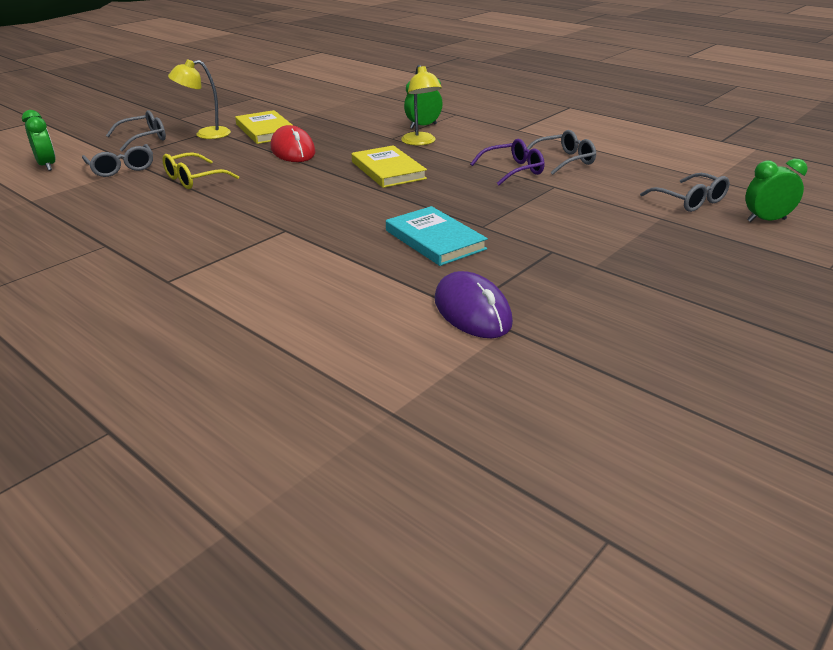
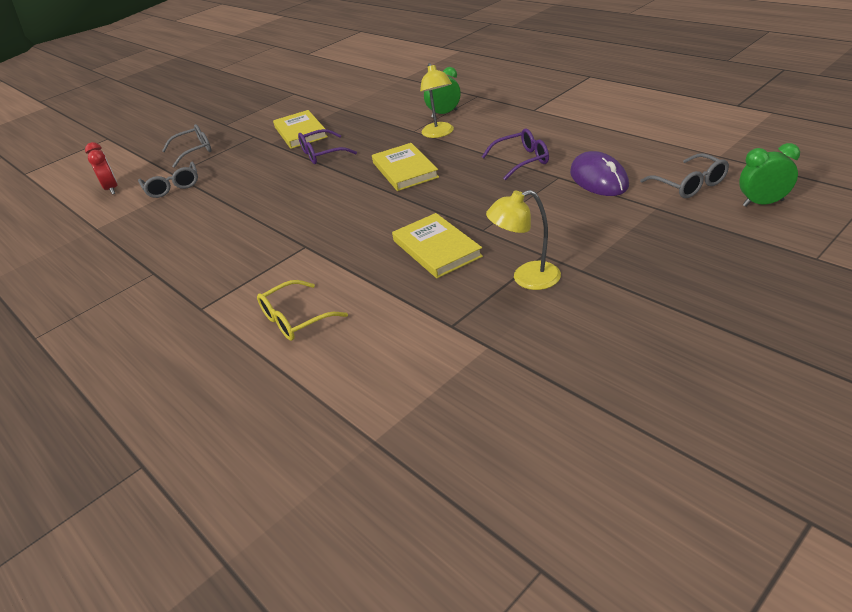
camera: 10 degrees right, 5 degrees up
(47, 166) = (112, 189): green clock -> red clock
(194, 179) = (232, 194): yellow glasses -> yellow glasses (295, 319)
(205, 134) = (247, 141): yellow lamp -> yellow lamp (526, 278)
(293, 151) = (322, 154): red mouse -> purple glasses
(435, 240) = (436, 248): turquoise book -> yellow book
(472, 311) = (459, 328): purple mouse -> purple mouse (598, 179)
(564, 160) = (573, 144): grey glasses -> none

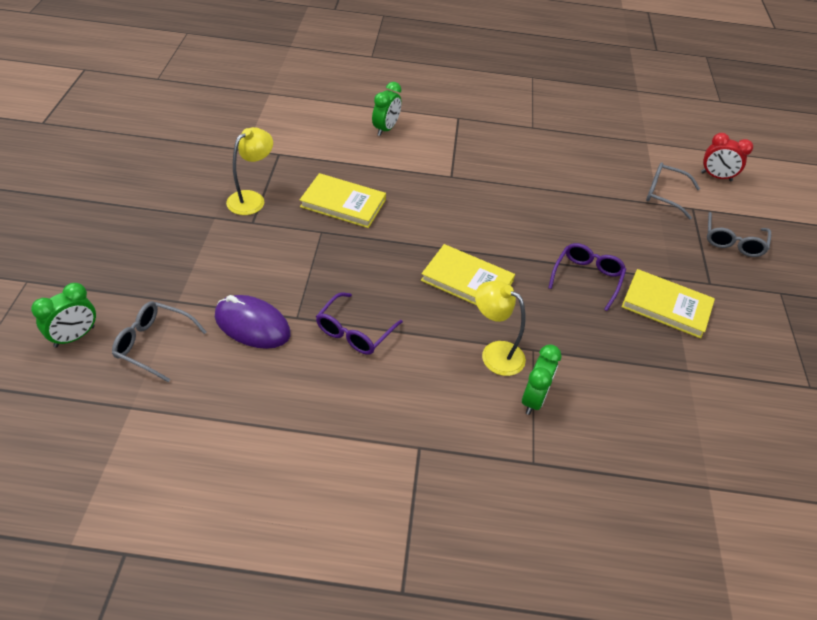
camera: 130 degrees right, 10 degrees up
(295, 319) = (385, 129): yellow glasses -> green clock

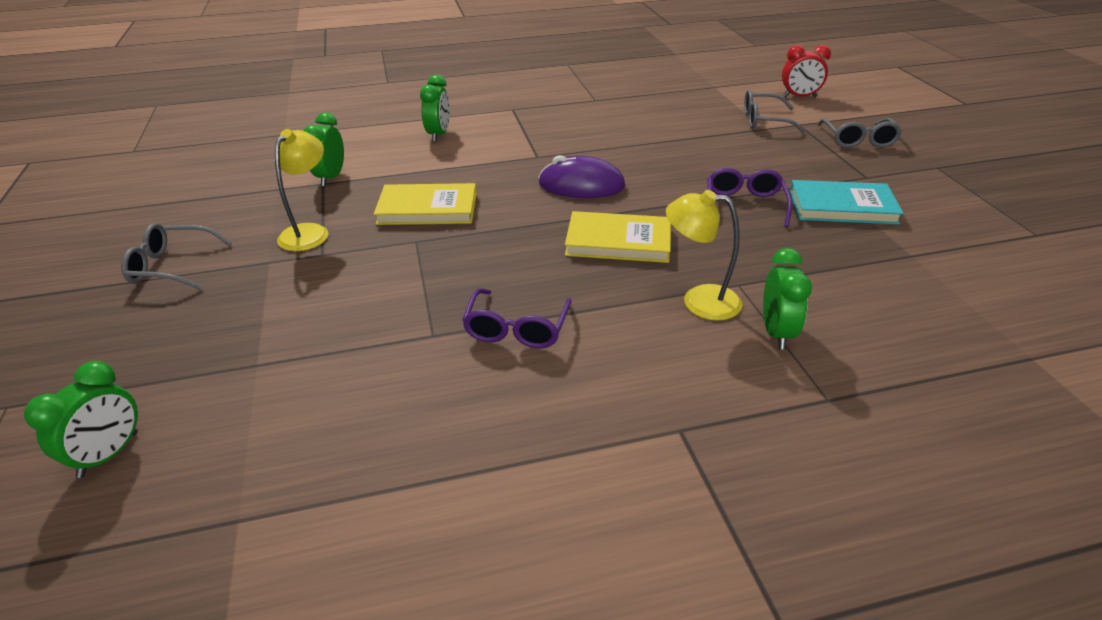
camera: 15 degrees left, 10 degrees down
(153, 344) = (241, 426): grey glasses -> grey glasses (171, 266)
(252, 325) = (376, 361): purple mouse -> purple mouse (581, 185)
(286, 150) = (331, 178): none -> green clock
(666, 306) = (842, 206): yellow book -> turquoise book

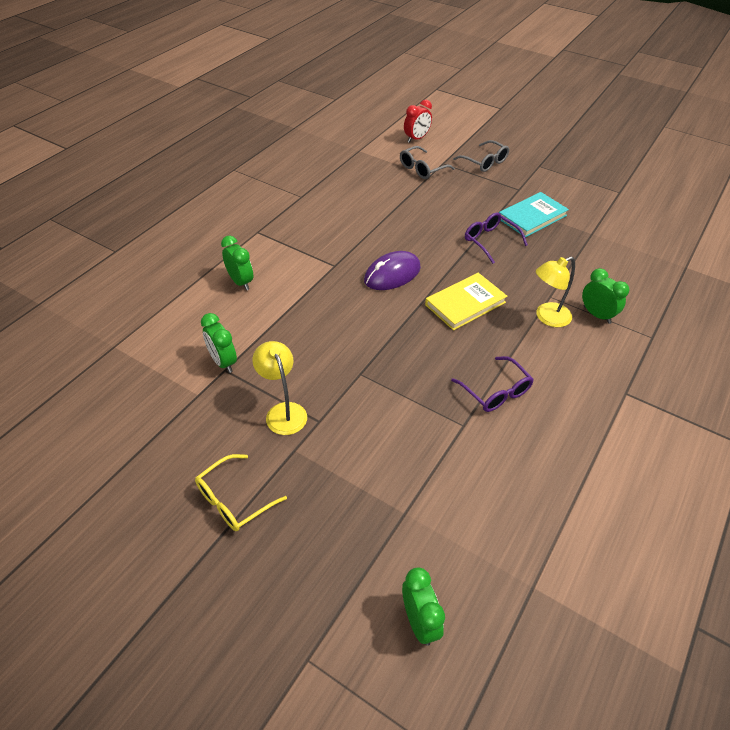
camera: 45 degrees left, 10 degrees up
(171, 266) = (234, 500): grey glasses -> yellow glasses
(427, 209) = (329, 346): yellow book -> none

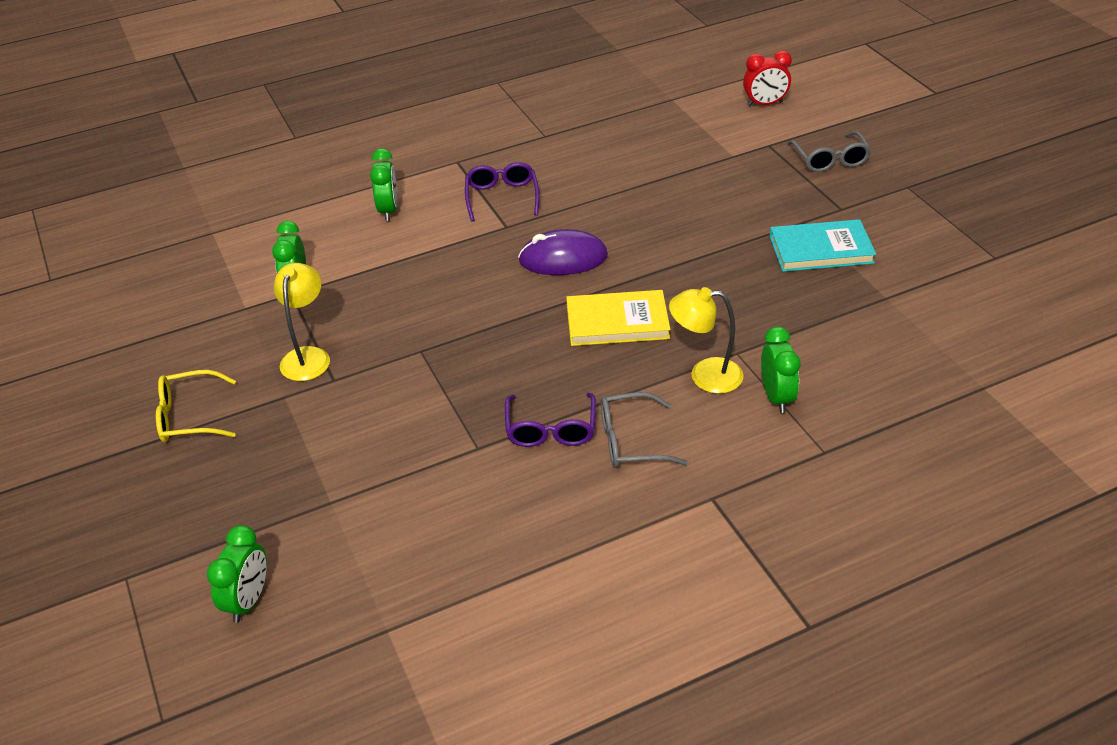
camera: 35 degrees right, 5 degrees down
(422, 169) = (732, 144): grey glasses -> grey glasses (630, 441)
(490, 241) = (728, 260): purple glasses -> purple glasses (502, 197)

